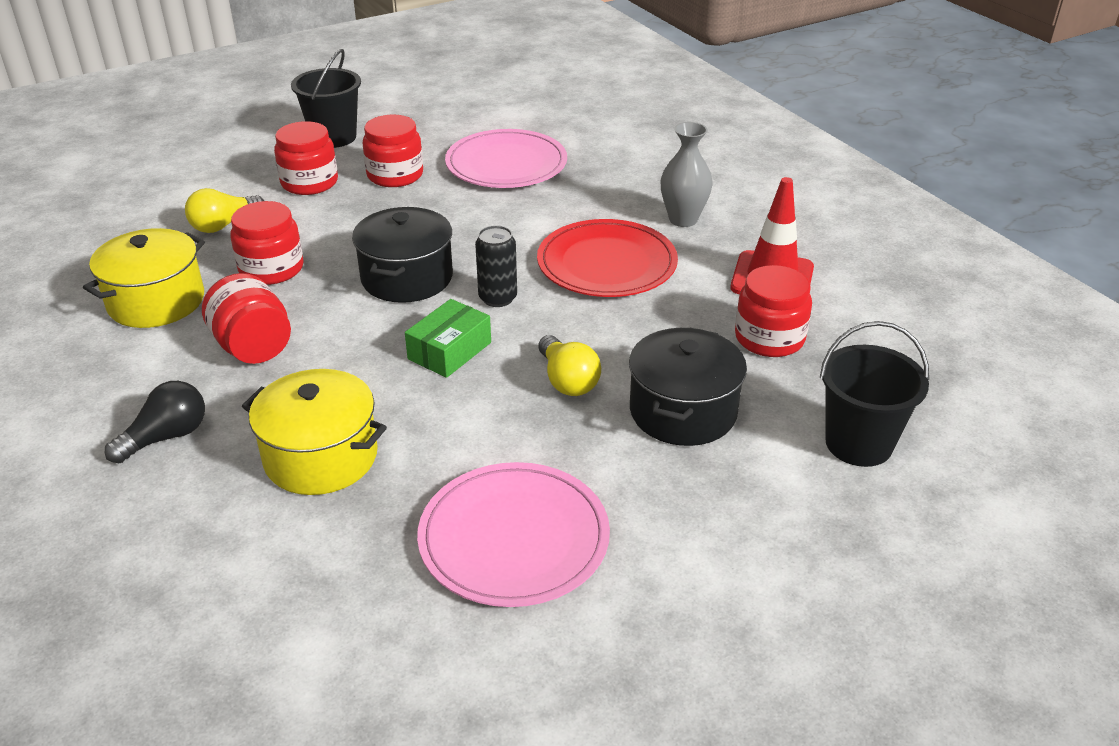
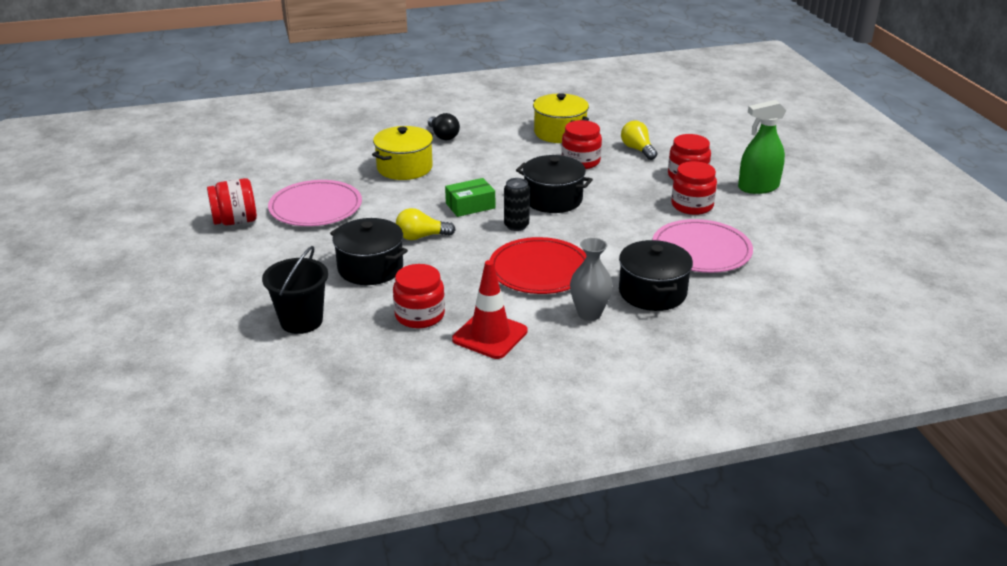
camera: 105 degrees right, 5 degrees down
(253, 347) = (503, 155): red jar -> red jar (235, 221)
(334, 137) = (758, 187): black bucket -> green spray bottle
(449, 351) = (470, 206): green box -> green box turned 75 degrees counterclockwise
(615, 186) = (652, 292): none -> black pot

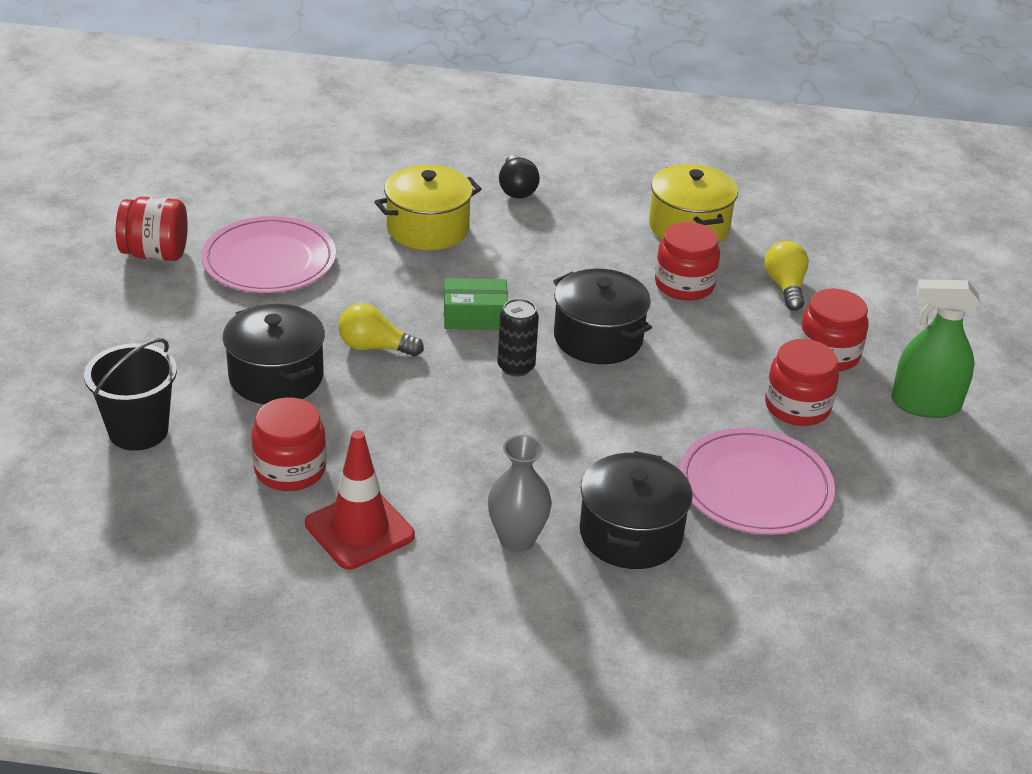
camera: 20 degrees right, 5 degrees up
(539, 270) = (498, 448): red plate -> none

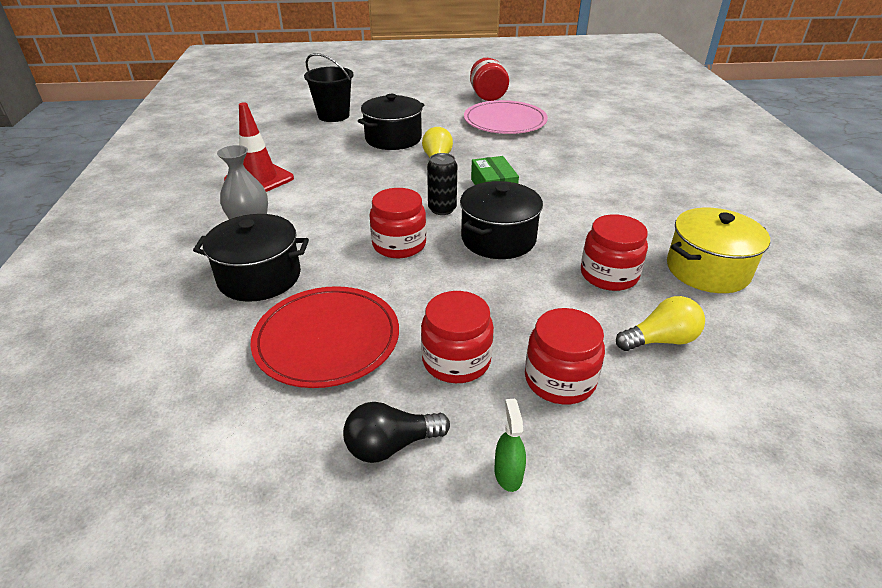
camera: 80 degrees right, 0 degrees up
(290, 470) = (310, 154): red jar -> red jar (399, 245)
(427, 229) = (584, 159): yellow pot -> none
(517, 189) = (672, 184): black light bulb -> black light bulb (391, 445)
(755, 486) = (327, 339): pink plate -> red plate
(925, 404) = (508, 474): green spray bottle -> green spray bottle, size x0.48

